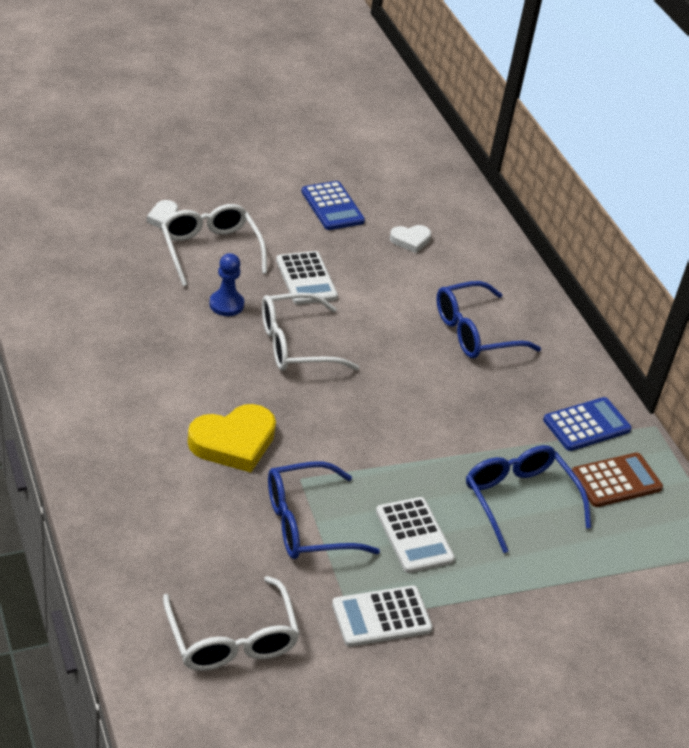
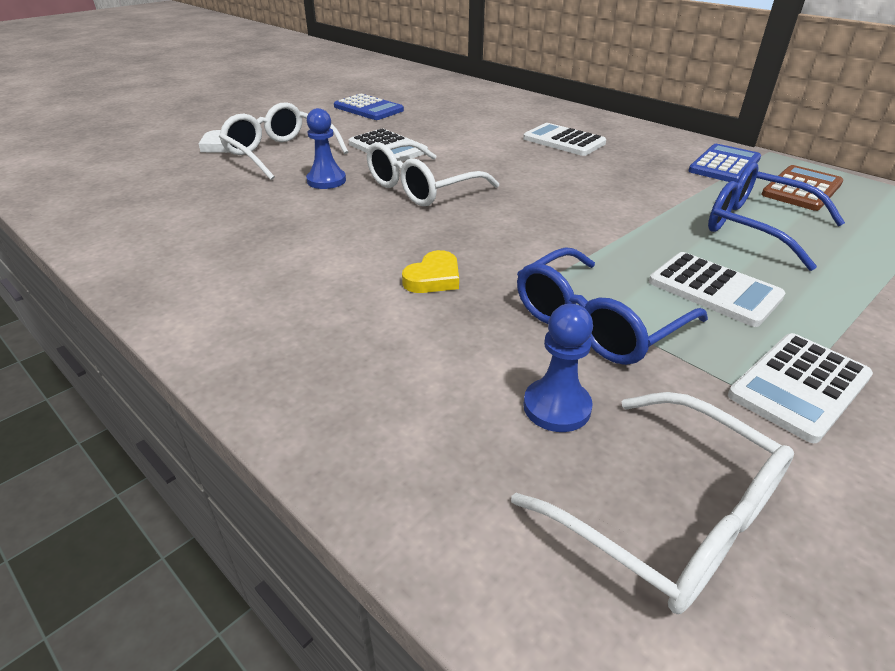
camera: 20 degrees left, 5 degrees down
(230, 563) = (556, 407): none -> blue pawn
(233, 442) = (433, 278): yellow heart -> yellow heart, size x0.55
(410, 240) = (451, 110): white heart -> none
(474, 332) = (564, 141): blue glasses -> white calculator

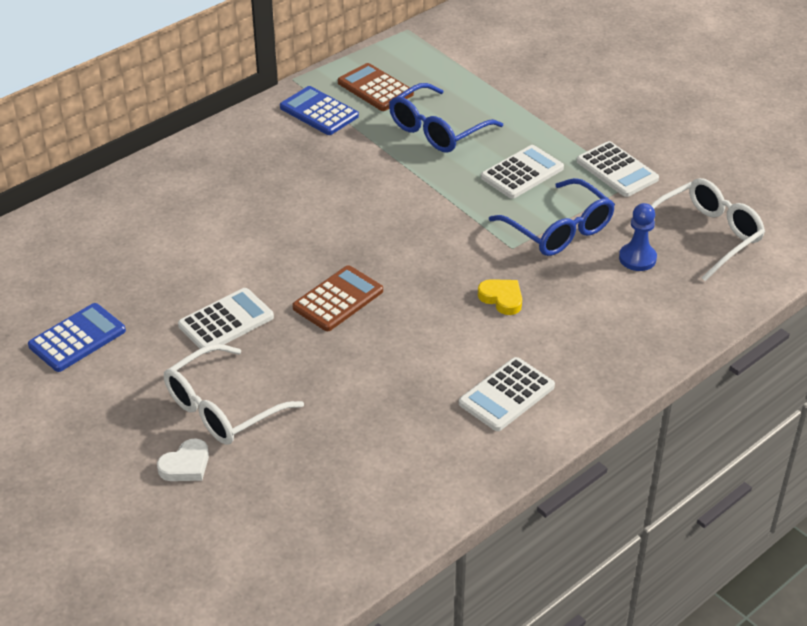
camera: 85 degrees left, 5 degrees up
(326, 180) = (309, 365): blue pawn -> none
(421, 188) = (338, 299): white glasses -> brown calculator
(564, 141) = (236, 193): white calculator -> white calculator (506, 395)

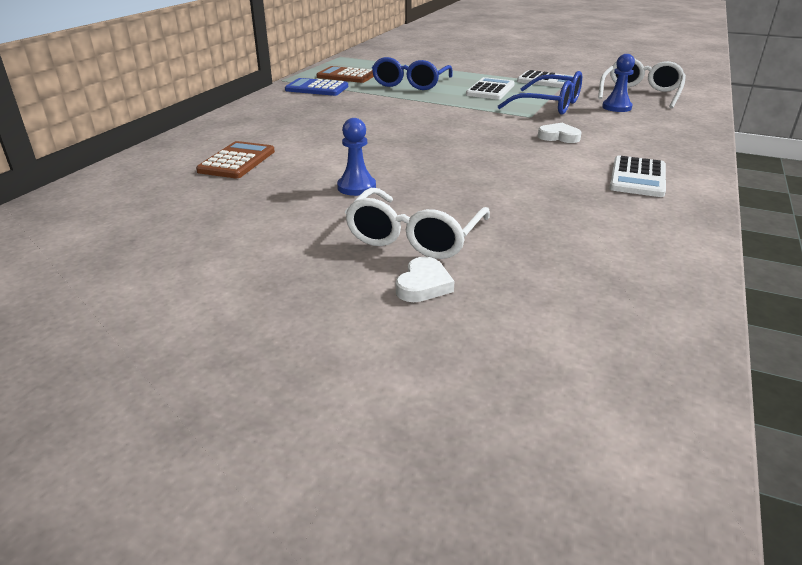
camera: 25 degrees left, 10 degrees down
(77, 338) = (216, 226): blue calculator -> none
(226, 321) = (356, 187): white calculator -> blue pawn
(338, 299) = (438, 159): brown calculator -> brown calculator (237, 161)
(502, 298) = (559, 137): yellow heart -> white heart

